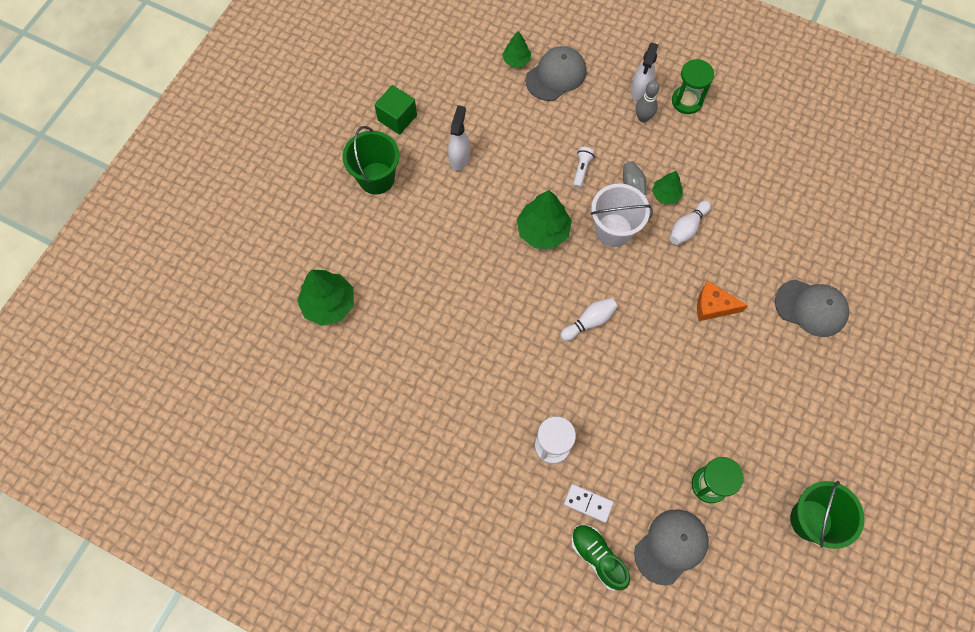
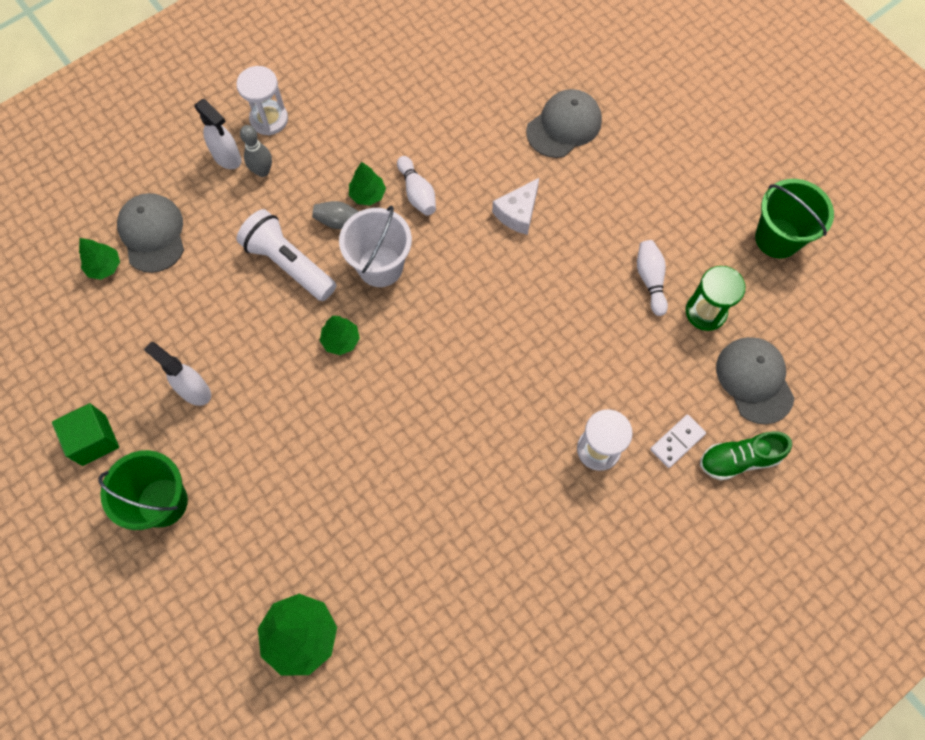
camera: 65 degrees left, 0 degrees up
(543, 231) = (341, 340): green tree -> green tree, size x0.57
(581, 170) = (289, 264): white flashlight -> white flashlight, size x2.06
(589, 322) = (474, 343): white bowling pin -> white bowling pin (650, 280)
(687, 101) = (269, 119): green hourglass -> white hourglass
(713, 306) = (518, 213): orange cheese -> white cheese

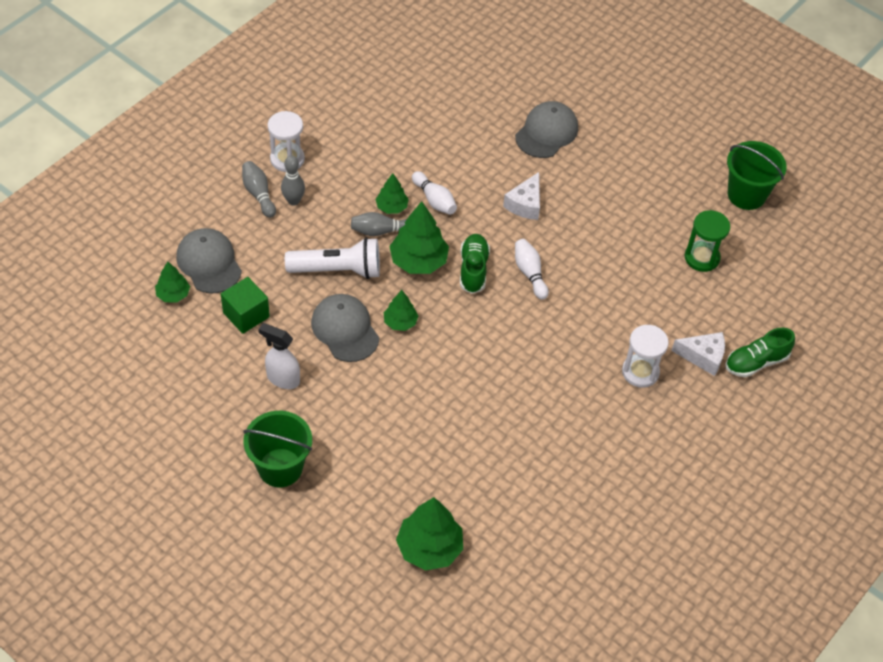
camera: 15 degrees left, 15 degrees down
(94, 440) = (205, 430): green cube -> green cube (246, 315)
(227, 157) = (258, 194): white spray bottle -> grey bowling pin
(289, 264) = (338, 270): white flashlight -> white flashlight turned 150 degrees clockwise
(380, 266) = (418, 261): white bucket -> green tree
(439, 286) = (473, 269): none -> green shoe
(650, 280) = (650, 240): white bowling pin -> white bowling pin (530, 273)
(677, 441) = (703, 357): white domino -> white cheese
(754, 380) = (754, 302): grey cap -> grey cap (345, 329)

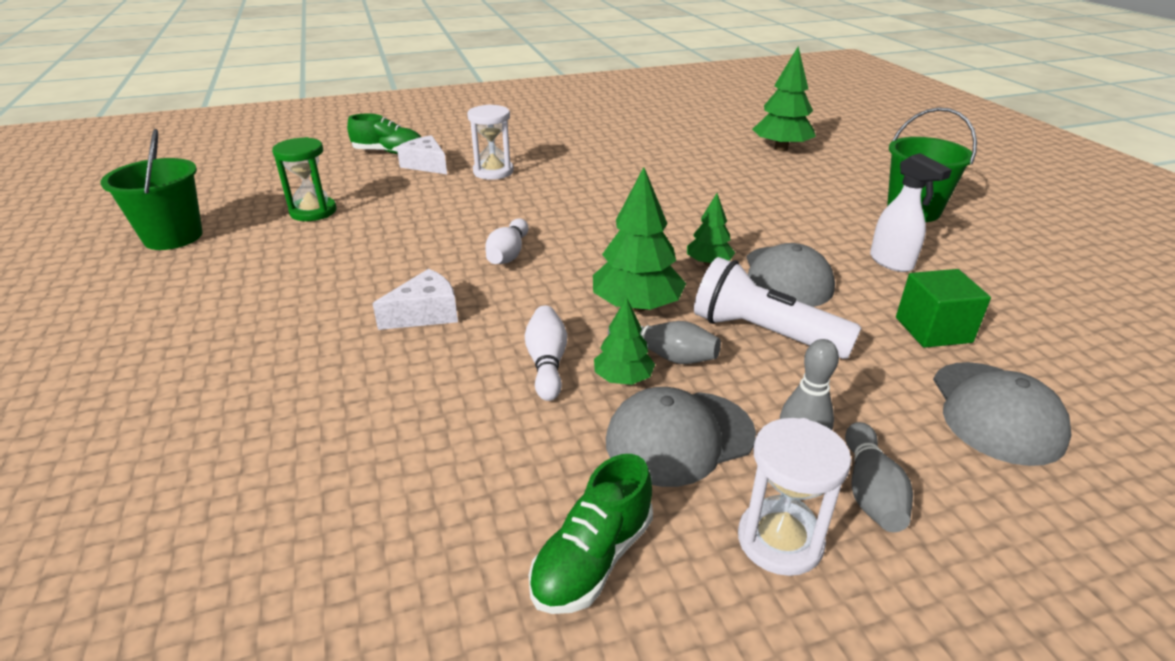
camera: 145 degrees left, 20 degrees down
(173, 294) = (1068, 390): green tree -> none
(473, 269) = (572, 277): green shoe -> green shoe (593, 559)
(546, 132) = (264, 387): grey cap -> grey cap (679, 437)

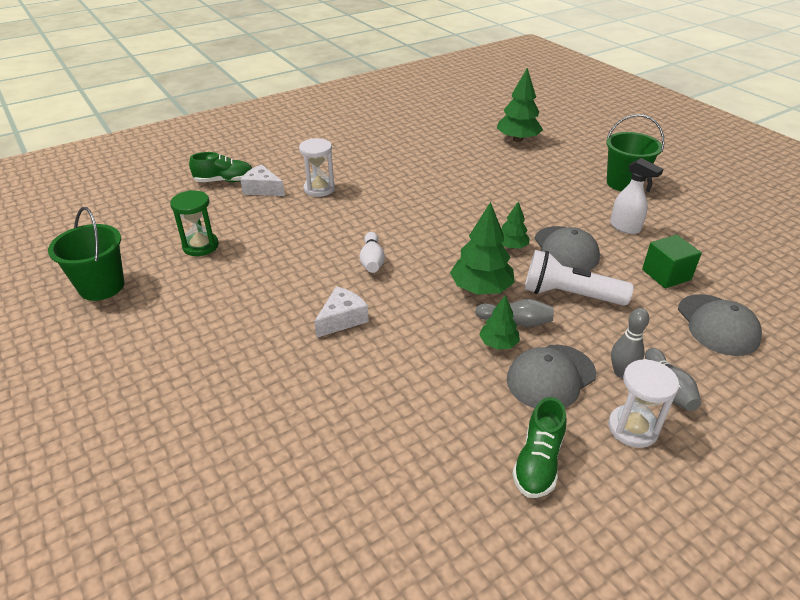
camera: 15 degrees left, 5 degrees up
(547, 363) = (445, 342): white bowling pin -> none

